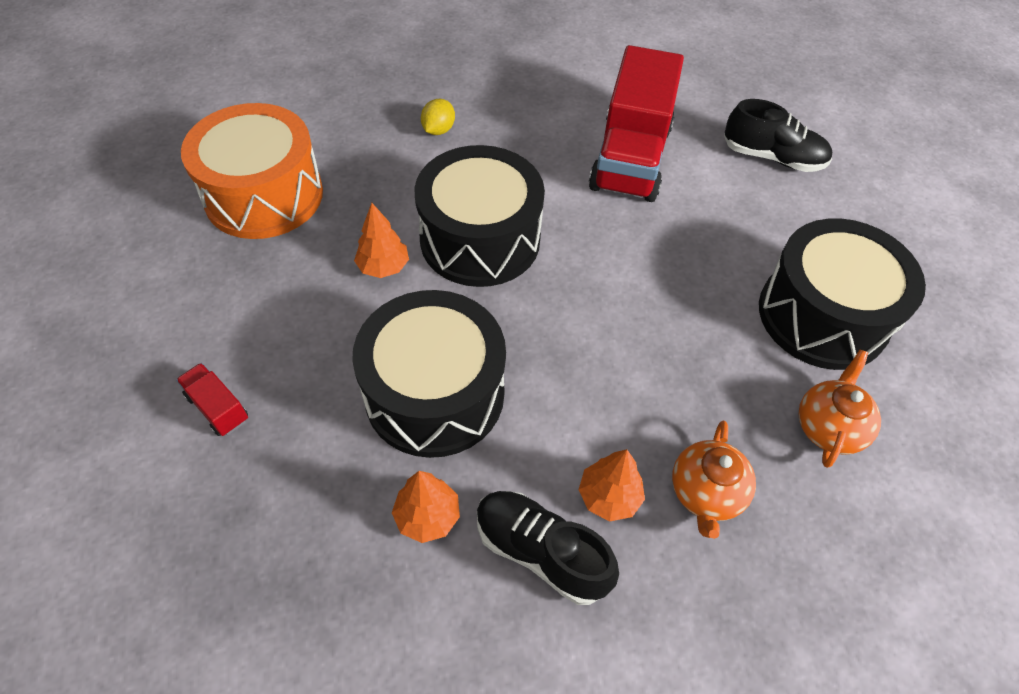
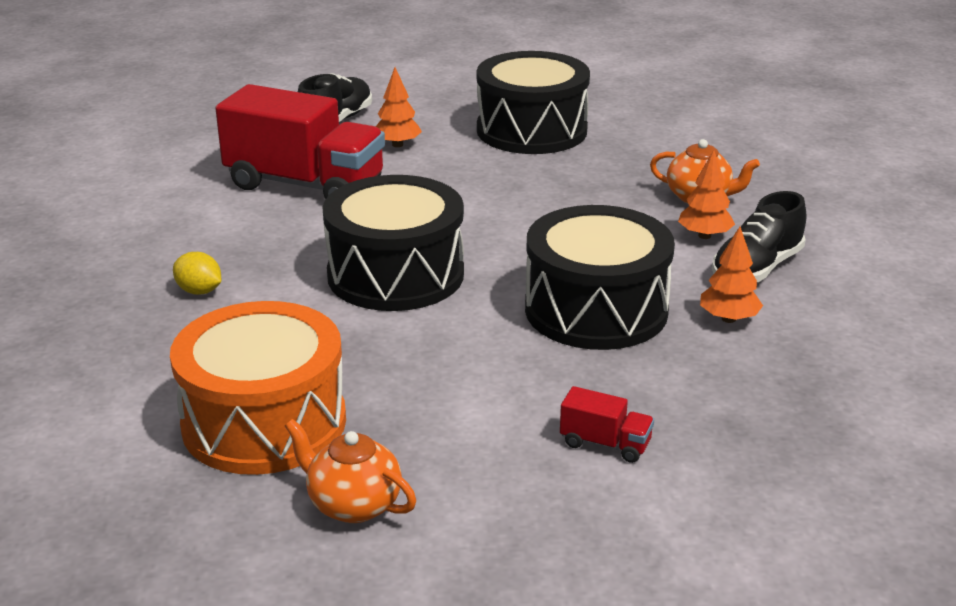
camera: 80 degrees left, 25 degrees down
(218, 408) = (605, 444): red truck -> red truck turned 120 degrees counterclockwise
(383, 267) = (420, 334): orange tree -> orange tree (397, 144)
(828, 427) = (640, 145): orange teapot -> orange teapot (353, 504)

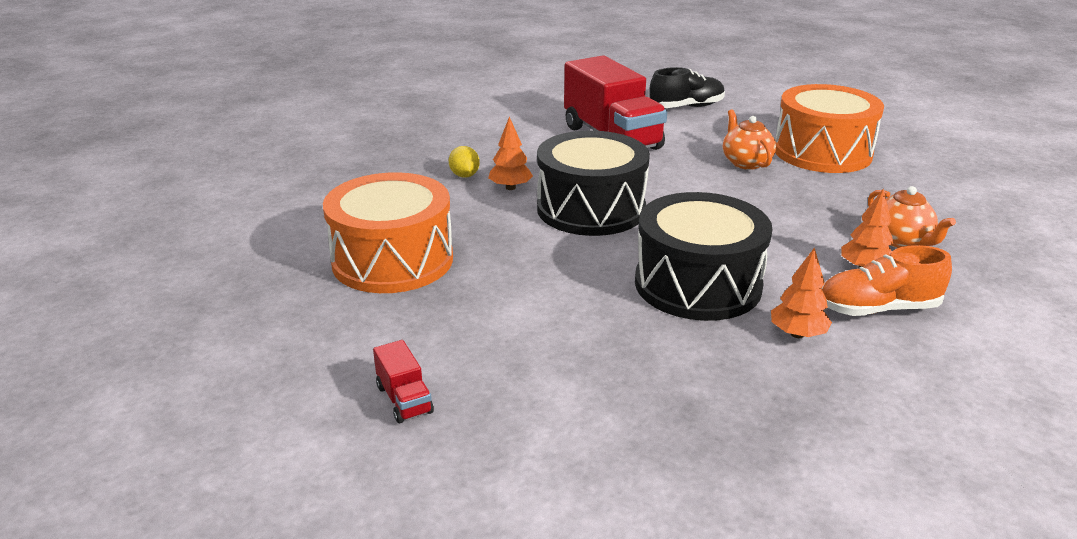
camera: 40 degrees right, 0 degrees up
(353, 504) = (370, 328): orange teapot -> orange teapot (745, 162)
(397, 144) = (707, 133): orange tree -> orange tree (510, 187)
(531, 130) = (822, 152): black drum -> orange drum
(605, 444) = (573, 373): red truck -> red truck (404, 399)
(756, 268) = (877, 309): black shoe -> orange shoe

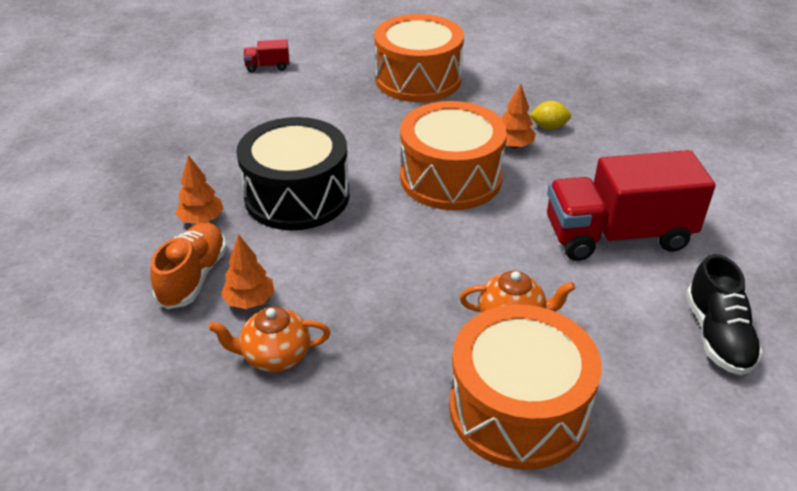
camera: 110 degrees right, 10 degrees up
(591, 209) = (450, 178): black drum -> orange drum

